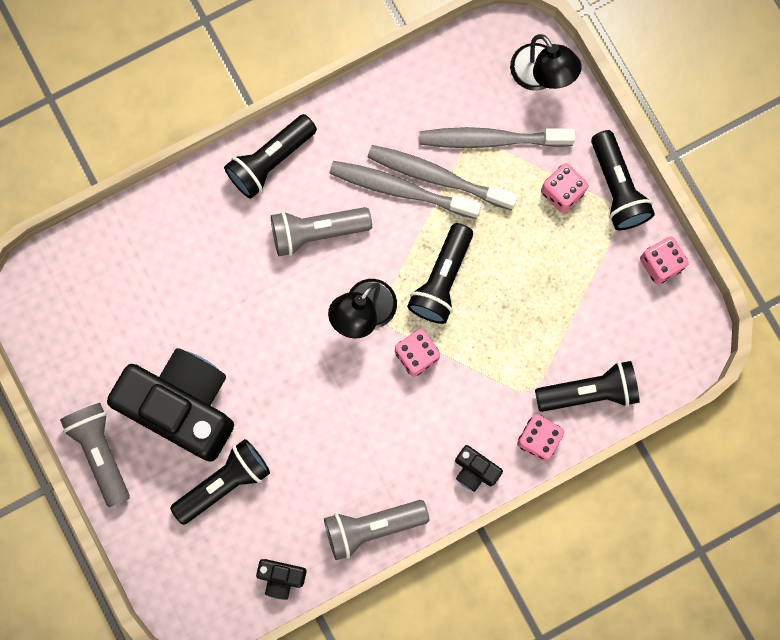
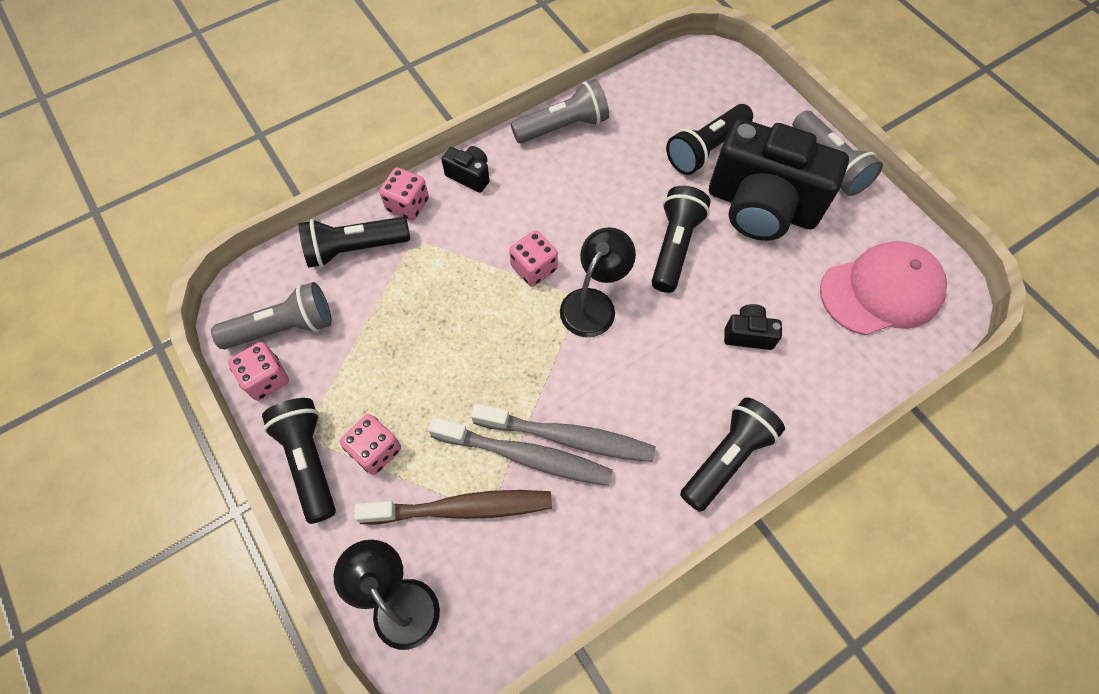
camera: 175 degrees right, 15 degrees down
(93, 302) = (881, 291): none -> pink cap
(281, 577) = (639, 86): black camera -> black camera (748, 334)
(317, 232) = (657, 381): grey flashlight -> grey flashlight (283, 328)
(442, 279) = (512, 343): black flashlight -> black flashlight (674, 247)
(491, 139) = (462, 508): grey toothbrush -> brown toothbrush

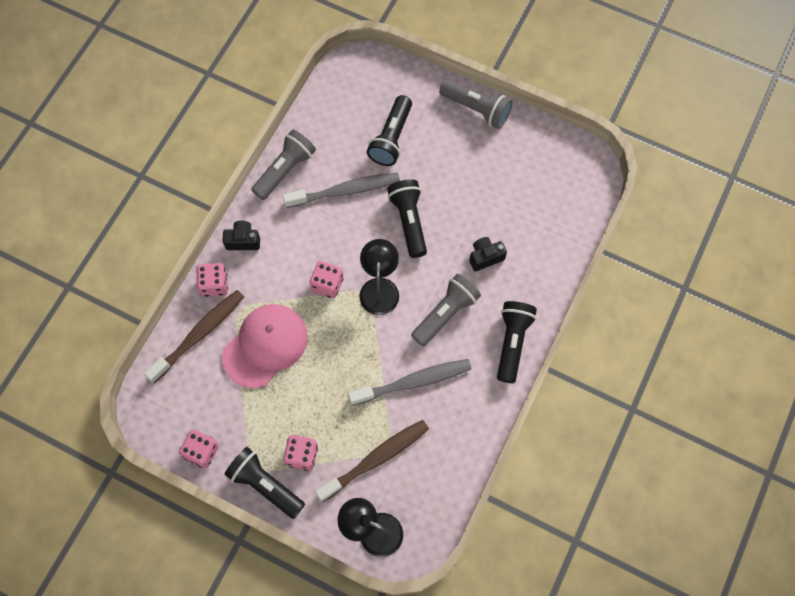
camera: 30 degrees left, 5 degrees up
(283, 328) = (189, 413): grey flashlight -> grey flashlight (445, 314)
(355, 249) = (199, 334): black flashlight -> brown toothbrush
(525, 456) = (395, 407): grey toothbrush -> grey toothbrush (345, 191)
(761, 206) = (449, 163): black camera -> none
(881, 291) = (550, 185): pink cap -> pink cap (265, 346)

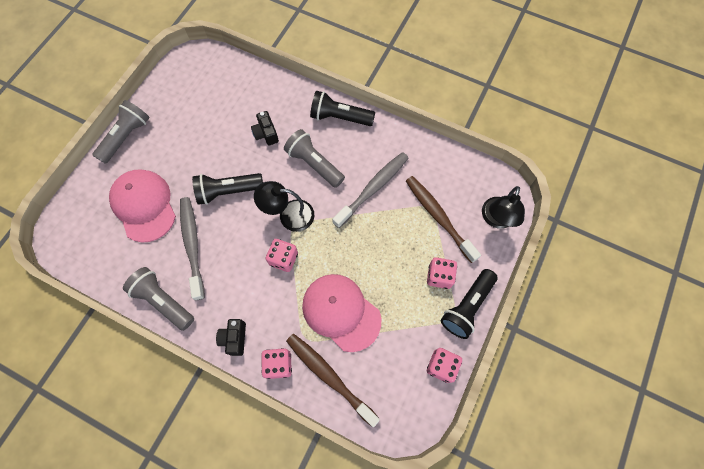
camera: 90 degrees left, 0 degrees up
(391, 138) = (144, 206): black flashlight -> pink cap
(413, 382) = (373, 188): grey toothbrush -> grey toothbrush turned 60 degrees clockwise

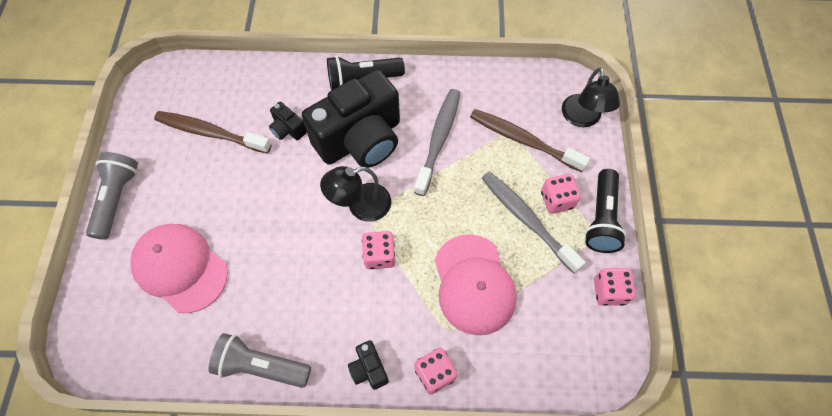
camera: 25 degrees left, 5 degrees down
(192, 245) = (264, 287): grey toothbrush -> grey toothbrush (526, 219)
(228, 191) = (276, 209): black flashlight -> none
(314, 164) = (360, 140): grey flashlight -> black camera
(329, 376) = (497, 359): brown toothbrush -> brown toothbrush (210, 133)
(341, 312) = (474, 284): pink cap -> pink cap turned 120 degrees counterclockwise

